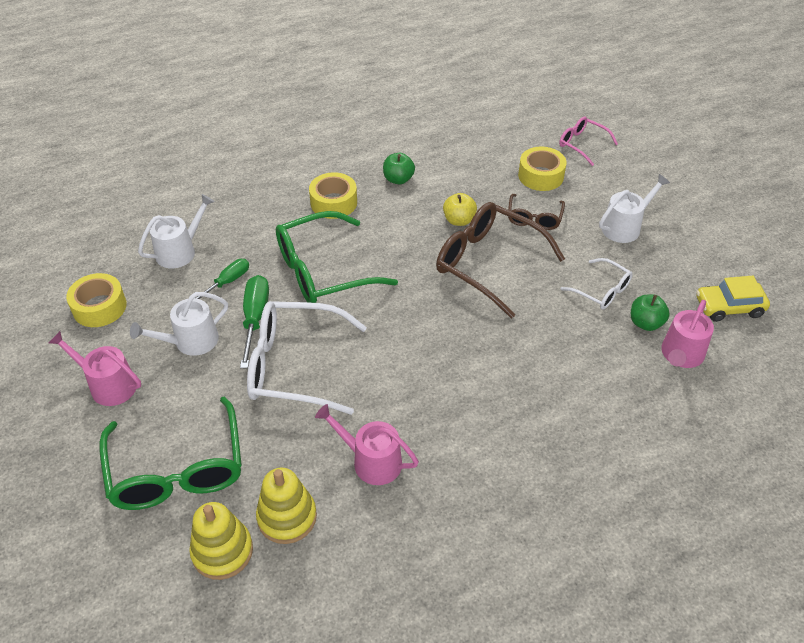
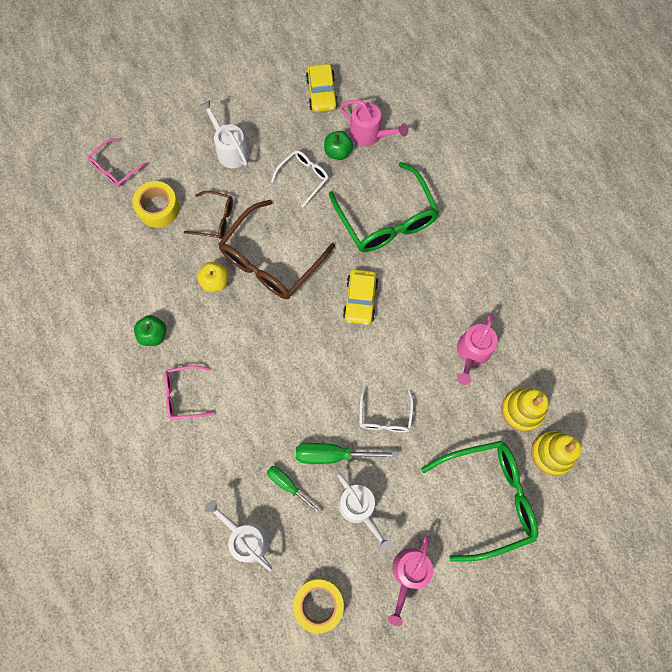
camera: 90 degrees left, 25 degrees up
(294, 366) = (385, 416): white glasses -> white glasses, size x0.53
(323, 271) = (276, 399): green glasses -> green glasses (386, 219)
(333, 203) = (184, 395): yellow tape -> pink glasses
(442, 344) = (360, 300): none -> yellow car

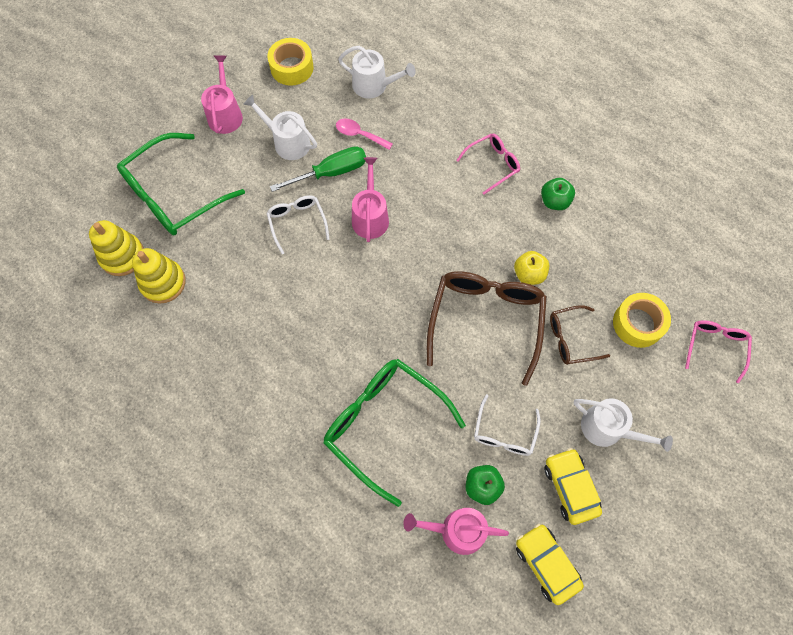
camera: 155 degrees right, 5 degrees down
(288, 485) = (359, 135): green screwdriver -> pink spoon
(360, 300) = (371, 320): yellow car -> yellow car (570, 487)
(472, 353) = (232, 317): pink watering can -> pink watering can (370, 217)

